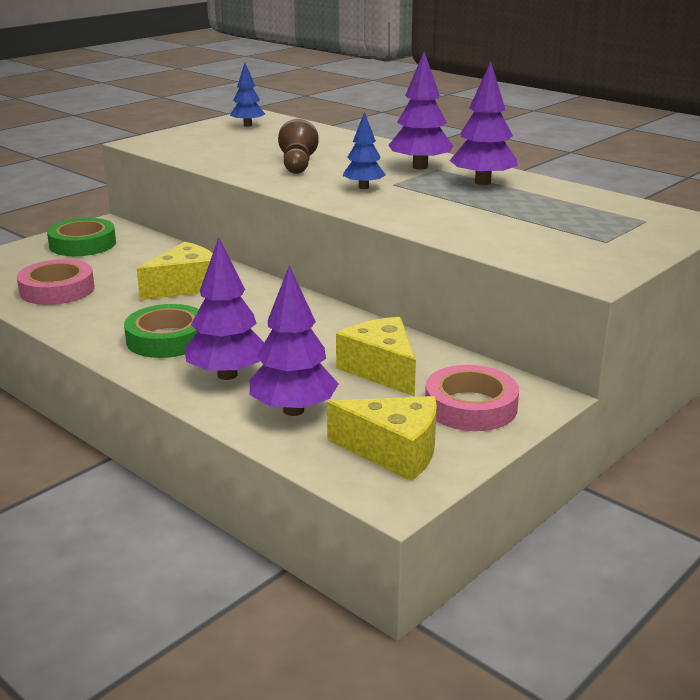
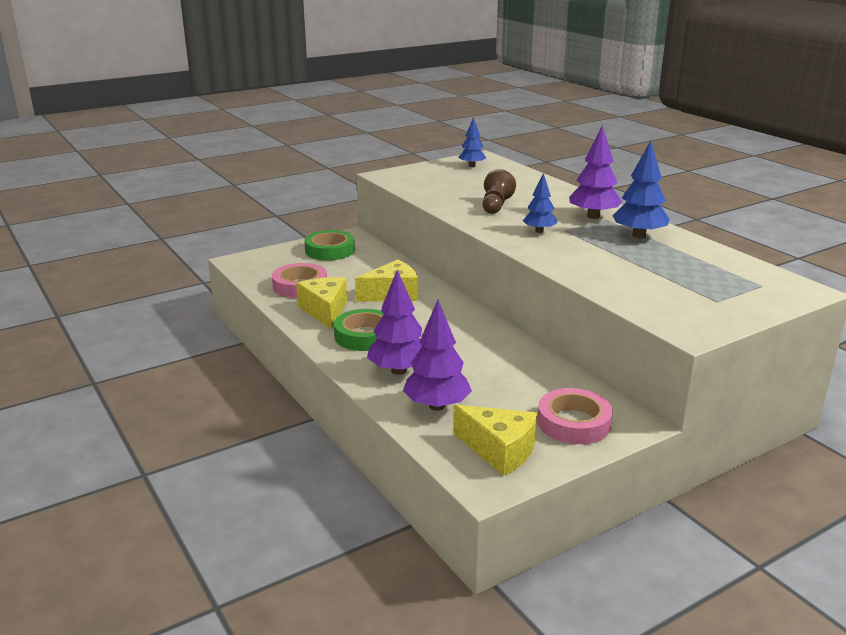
camera: 15 degrees right, 0 degrees up
(381, 370) = (515, 382): yellow cheese -> yellow cheese (325, 311)
(482, 182) = (638, 235): purple tree -> blue tree

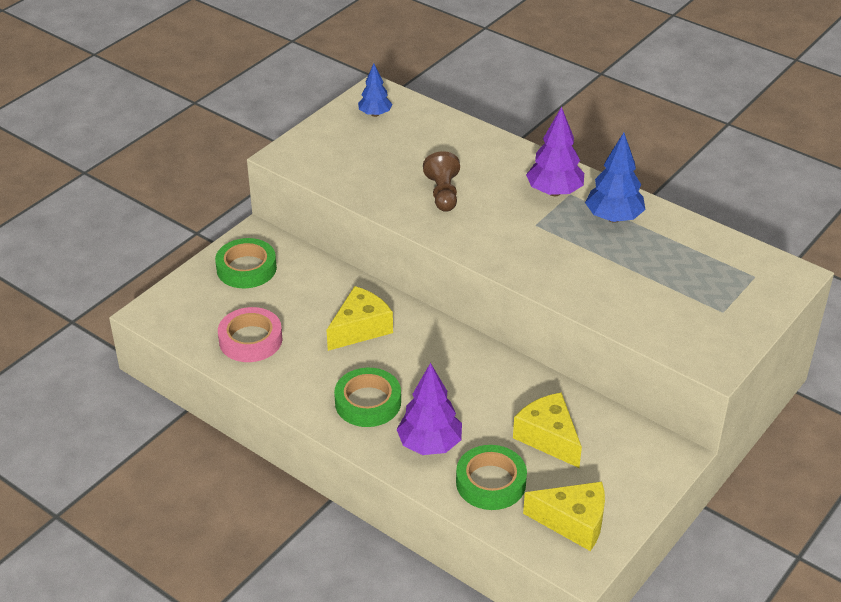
camera: 20 degrees left, 15 degrees up
(325, 311) = (303, 375): yellow cheese -> yellow cheese (548, 438)
(437, 406) = (491, 482): purple tree -> green tape
(539, 231) = (511, 233): blue tree -> none
(573, 423) = (622, 469): pink tape -> none

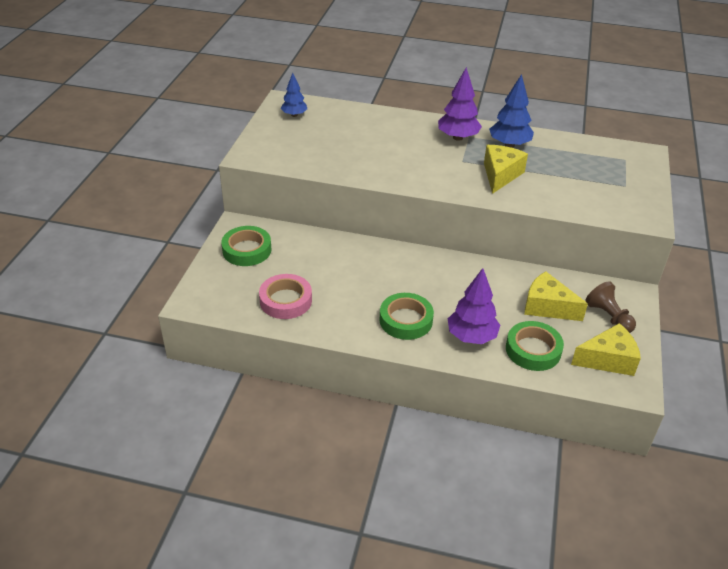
camera: 25 degrees left, 0 degrees up
(360, 328) = (362, 270): yellow cheese -> yellow cheese (500, 175)
(443, 194) = (383, 156): brown pawn -> brown pawn (608, 317)

